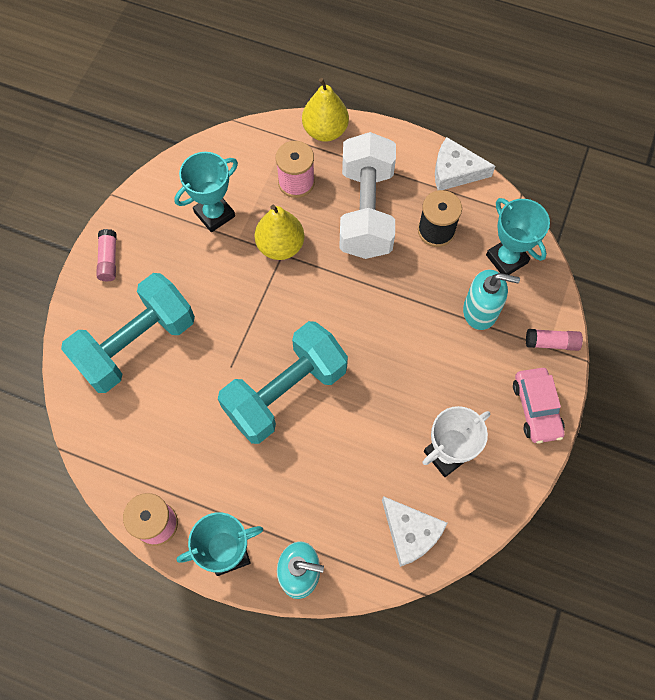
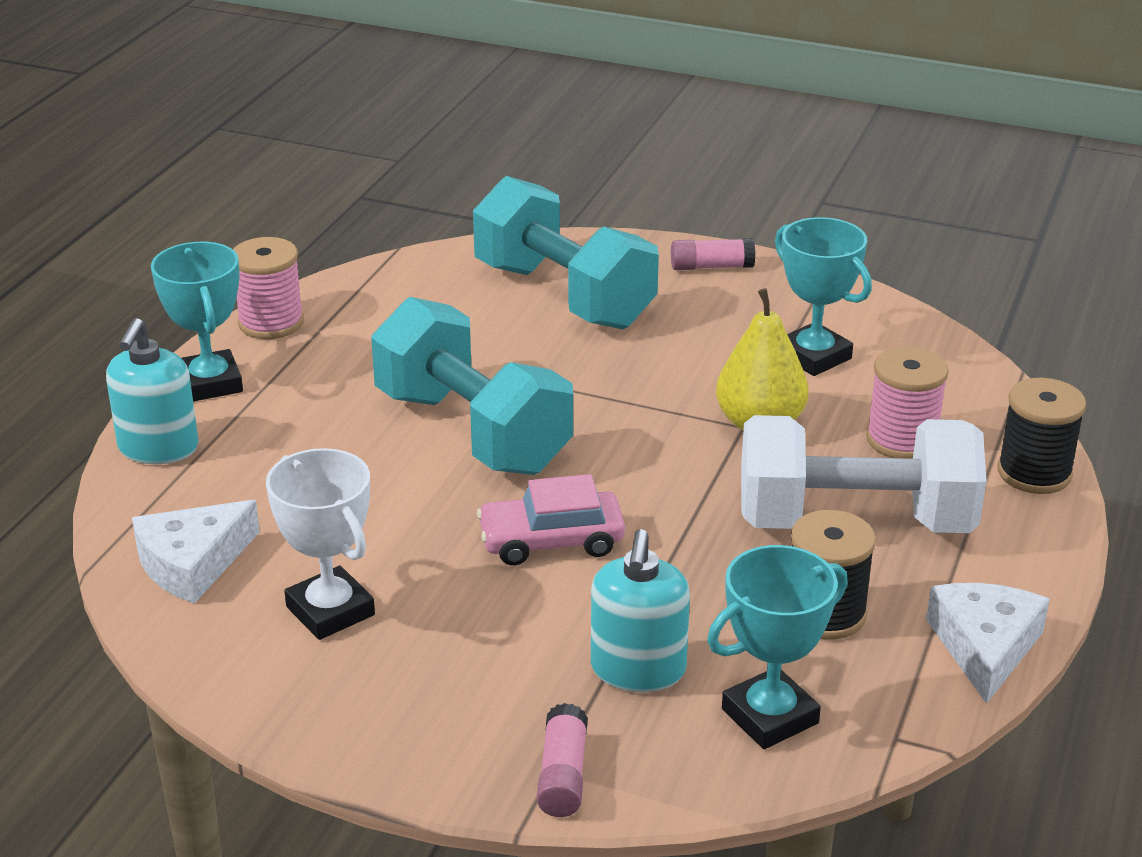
camera: 90 degrees right, 35 degrees down
(325, 130) = (1034, 473): yellow pear -> black spool
(536, 408) = (410, 740): pink car -> pink car (551, 541)

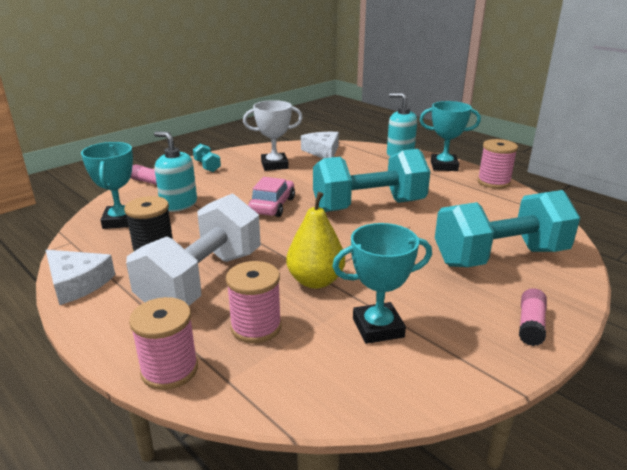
camera: 115 degrees right, 5 degrees down
(401, 722) = (207, 166): none -> turquoise dumbbell
(1034, 473) = (169, 370): black spool -> pink spool

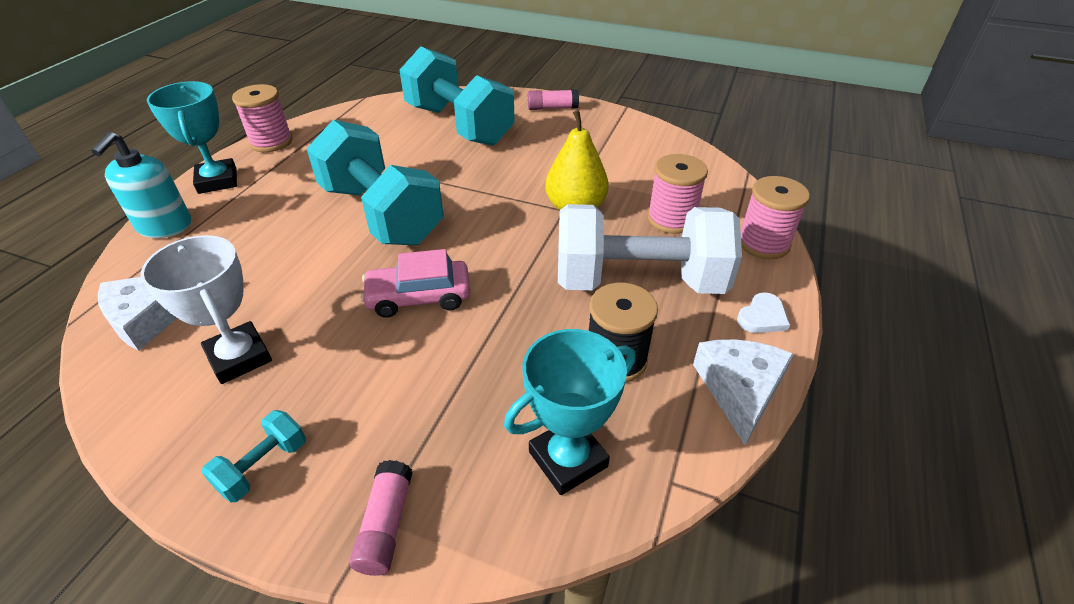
camera: 115 degrees left, 15 degrees up
(106, 322) = (762, 317): none -> white heart
(178, 204) = (466, 412): turquoise soap dispenser -> none
(378, 328) = (613, 163): turquoise trophy -> none

